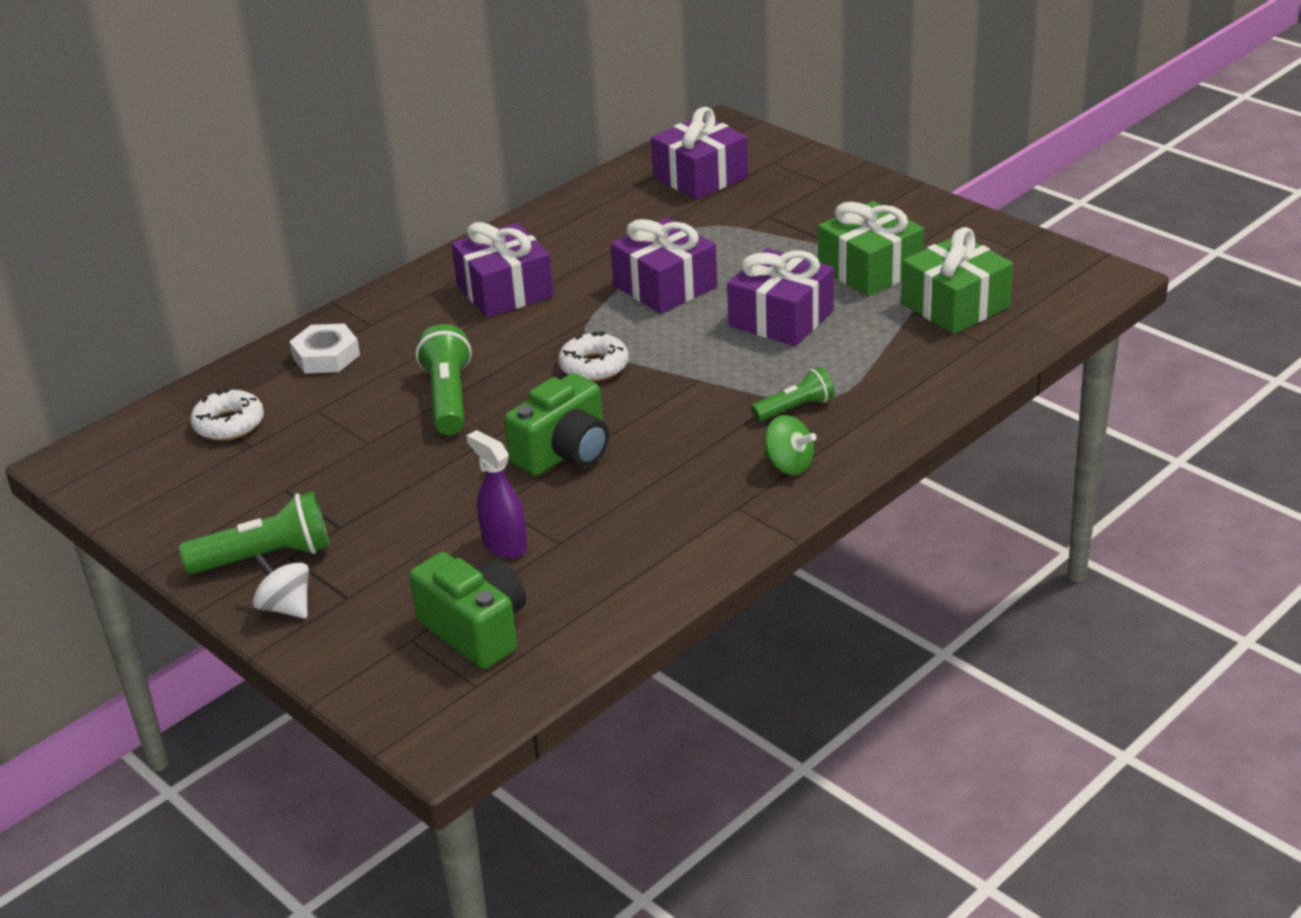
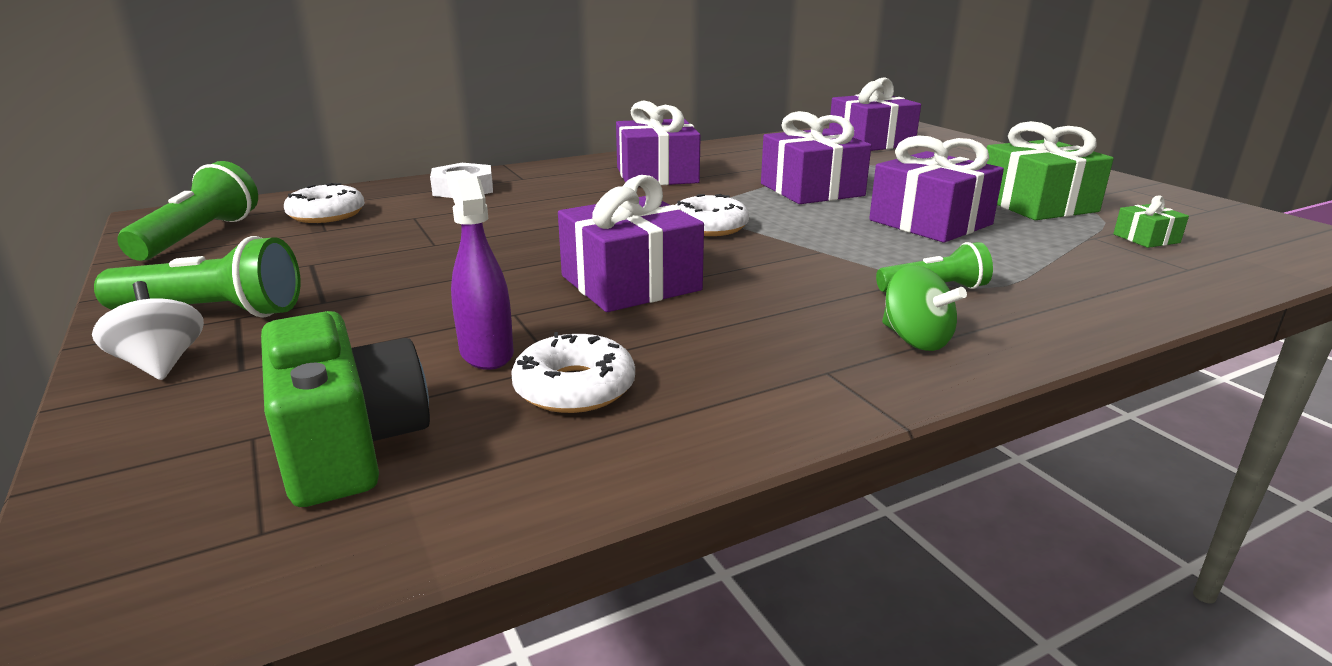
camera: 15 degrees right, 10 degrees down
(448, 398) = (544, 227): green flashlight -> green flashlight (199, 236)
(564, 453) = (630, 283): green camera -> purple gift
(582, 558) = (574, 388): none -> white donut
(955, 305) = (1146, 238): green gift -> green gift, size x0.47

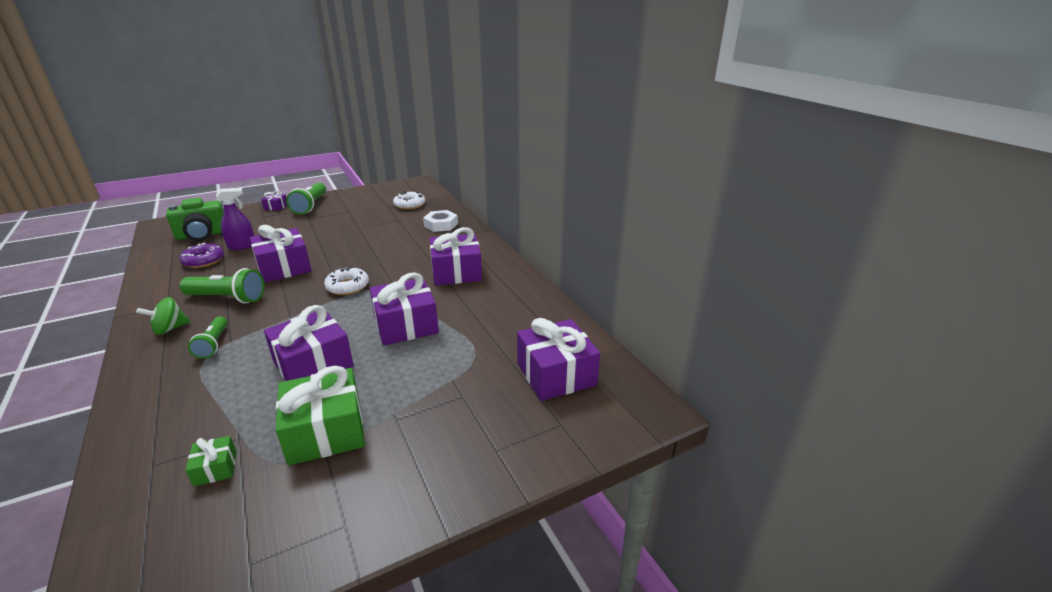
camera: 90 degrees right, 5 degrees up
(161, 364) = (276, 207): white spinning top -> purple gift
(199, 236) = (390, 191): green flashlight -> green flashlight (228, 298)
(574, 388) = (203, 261): white donut -> purple donut

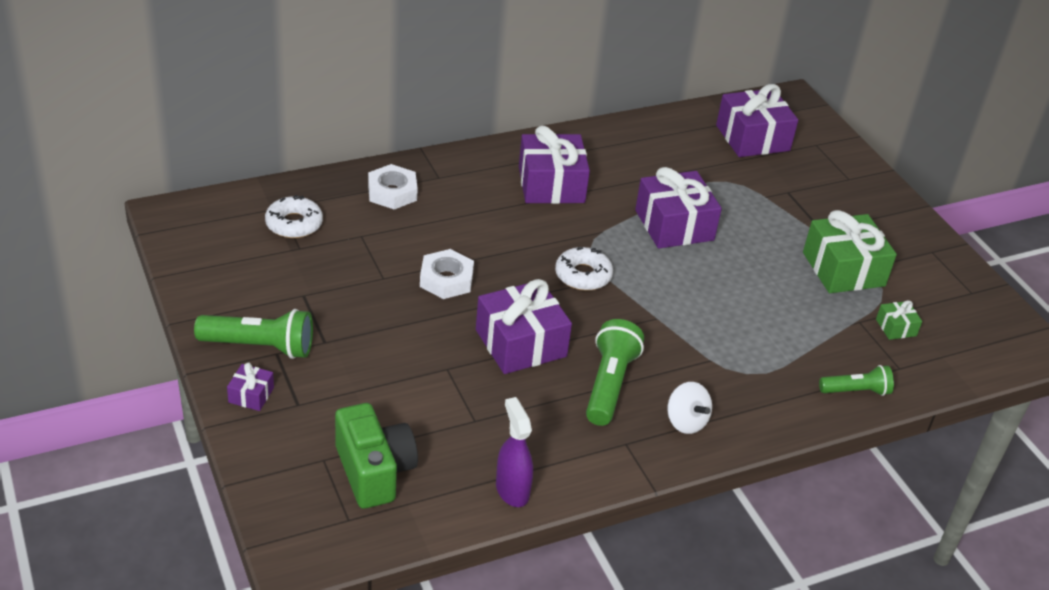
camera: 90 degrees left, 10 degrees up
(170, 329) = (686, 422): green spinning top -> white spinning top
(203, 261) = (485, 441): purple donut -> none
(213, 344) = (717, 372): green flashlight -> green flashlight (856, 391)
(242, 246) = (434, 406): purple spray bottle -> purple spray bottle (512, 490)
(313, 364) = (749, 287): purple gift -> none
(353, 243) = (446, 279): none -> white nut

